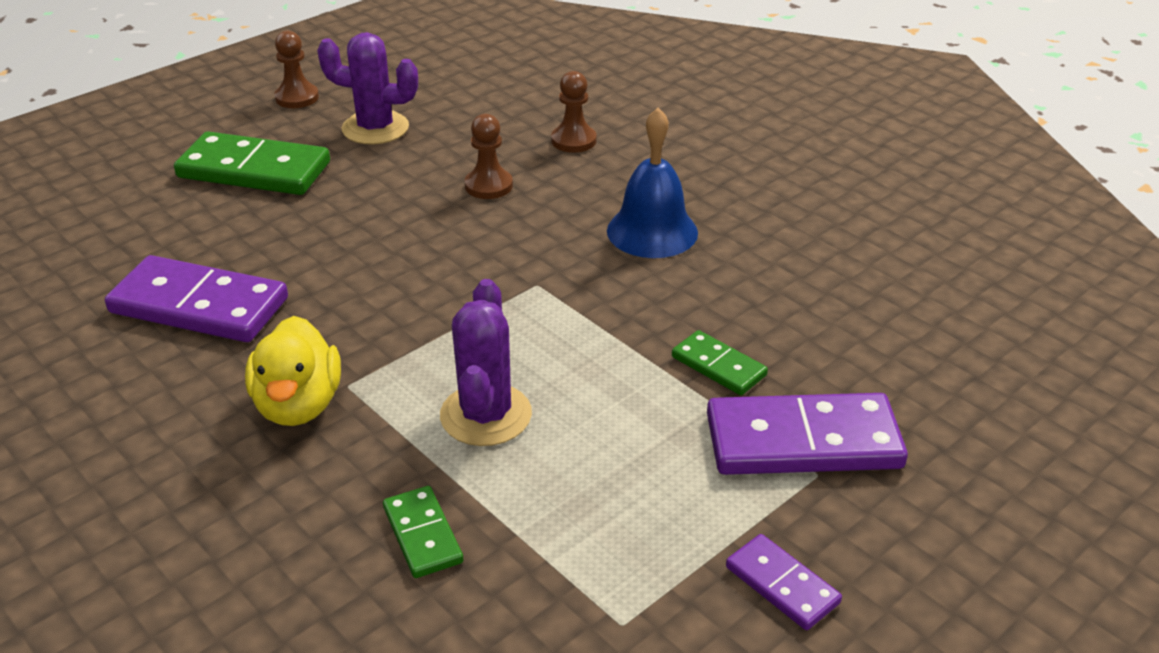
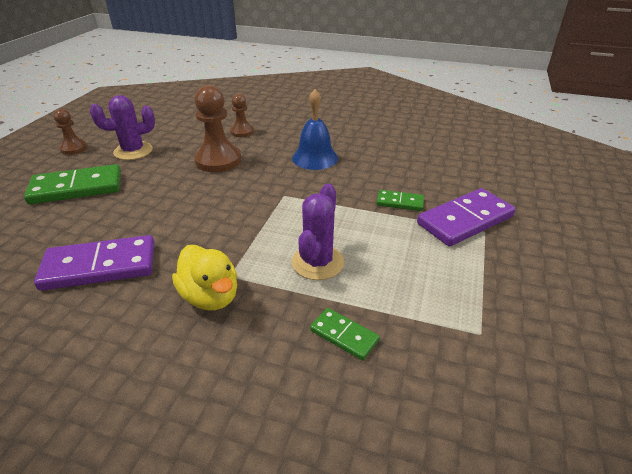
camera: 30 degrees left, 0 degrees up
(486, 415) = (318, 262): purple cactus -> purple cactus turned 45 degrees clockwise
(488, 186) = (218, 160): brown pawn -> brown pawn, size x1.76
(782, 585) = (523, 283): purple domino -> none

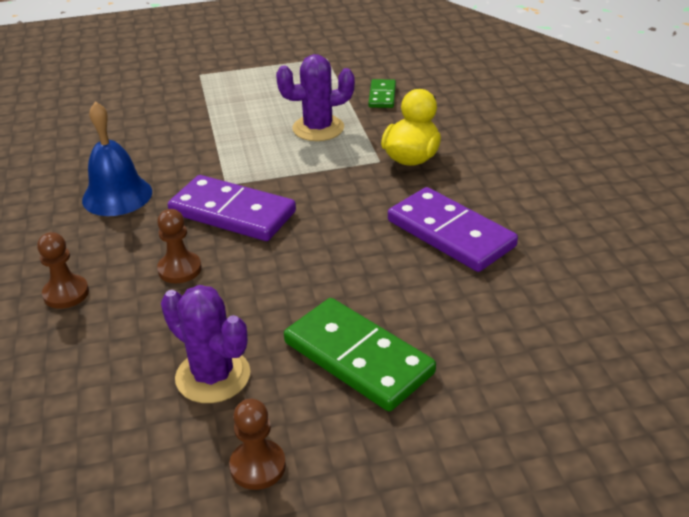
camera: 120 degrees left, 0 degrees up
(218, 160) = (179, 269): brown pawn -> brown pawn, size x0.57
(399, 202) = (184, 118): green domino -> none
(465, 220) = (189, 84): purple domino -> purple domino (232, 213)

